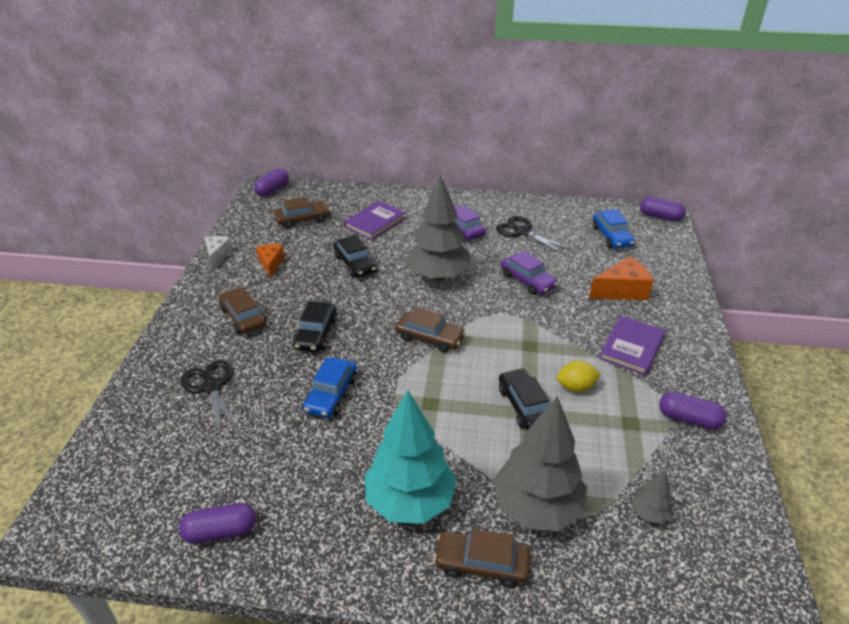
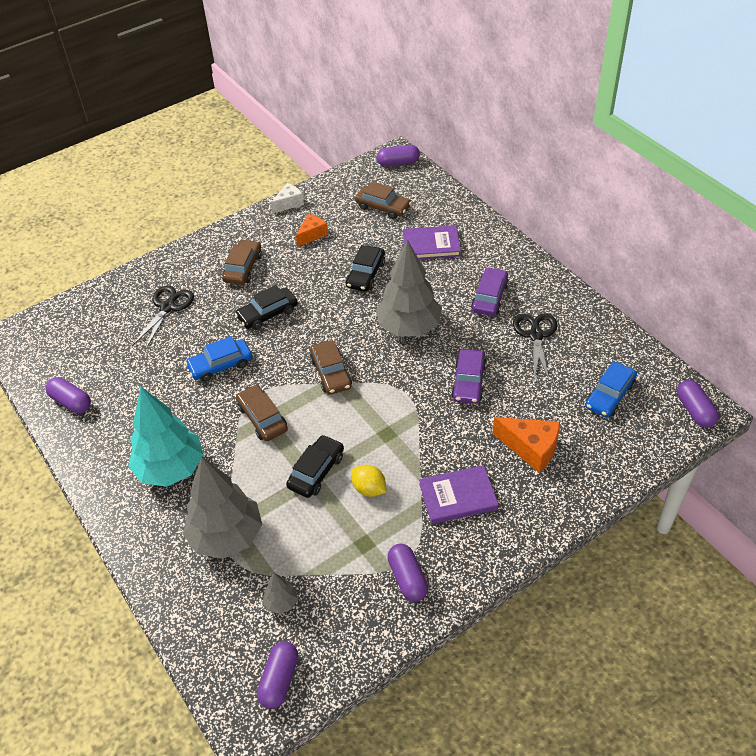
camera: 50 degrees right, 10 degrees up
(481, 563) = (156, 536): brown car -> brown car (262, 418)
(738, 567) = (279, 680): none -> purple capsule

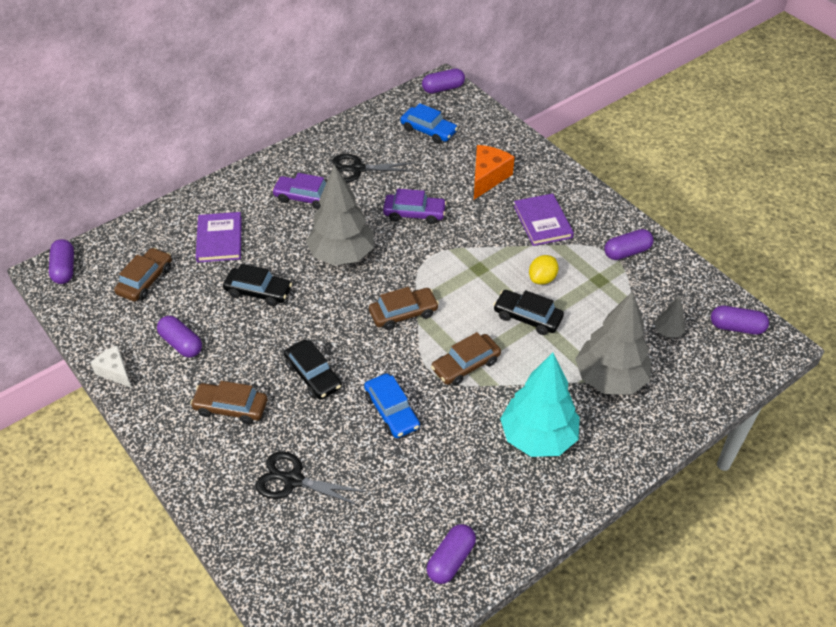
camera: 95 degrees left, 0 degrees up
(312, 234) = (181, 344): orange cheese -> purple capsule

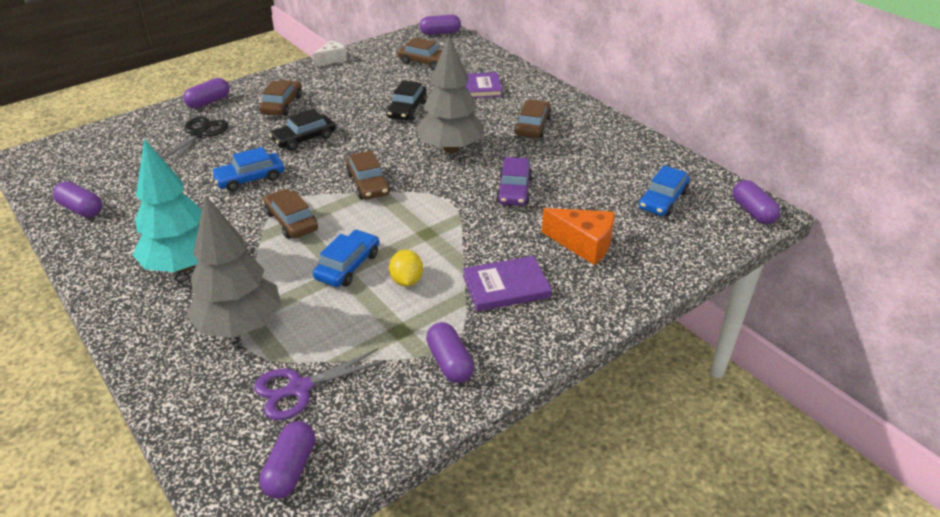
camera: 90 degrees right, 10 degrees down
(181, 344) = (354, 81): purple capsule -> purple capsule (208, 102)
(304, 197) = (533, 126): purple car -> brown car
(357, 169) = (581, 154): black scissors -> none
(527, 317) = (348, 266): black car -> blue car
(542, 279) = (406, 280): yellow lemon -> yellow lemon turned 45 degrees clockwise
(668, 332) = (299, 388): grey tree -> purple scissors

